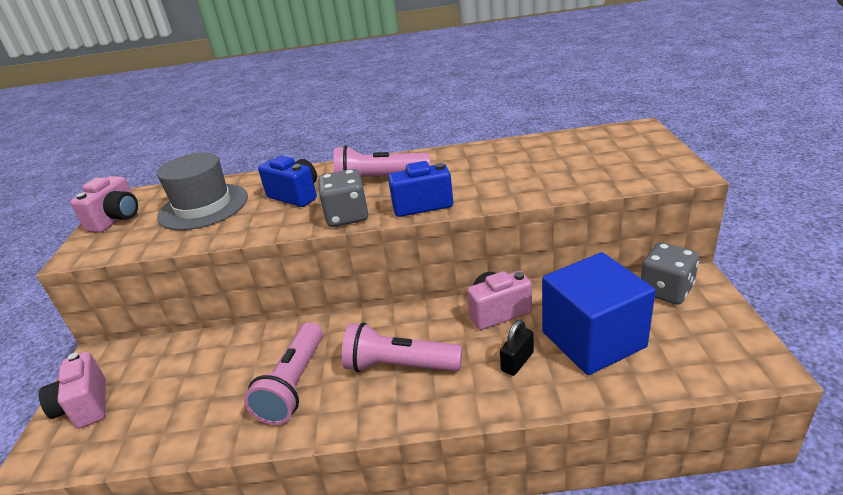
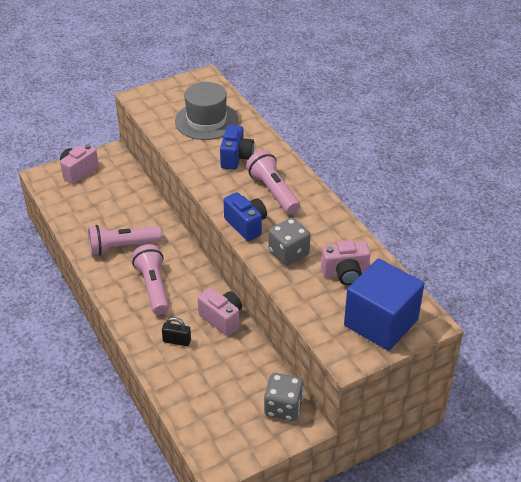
camera: 60 degrees right, 10 degrees up
(117, 219) = (178, 90): pink camera -> pink camera (345, 274)
(347, 216) = (218, 194): grey dice -> grey dice (288, 253)
(593, 339) = (212, 374): blue cube -> blue cube (381, 322)

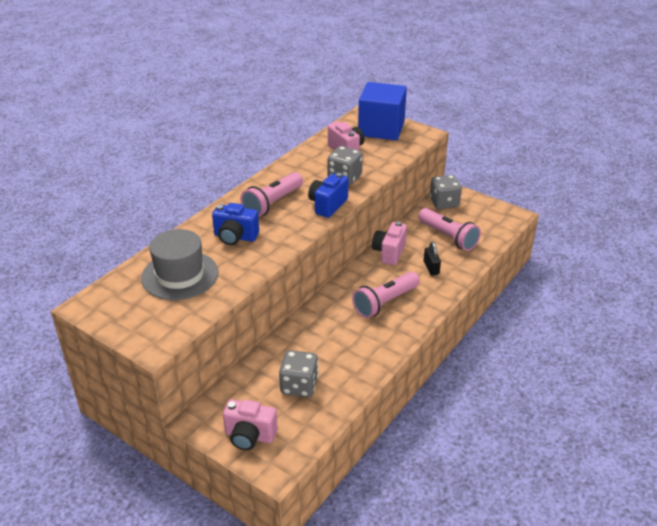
camera: 115 degrees left, 5 degrees down
(102, 206) = (299, 385): none -> grey dice
(122, 247) = (349, 343): pink flashlight -> pink flashlight (448, 237)
(236, 158) = (235, 237): blue camera -> blue camera turned 150 degrees counterclockwise

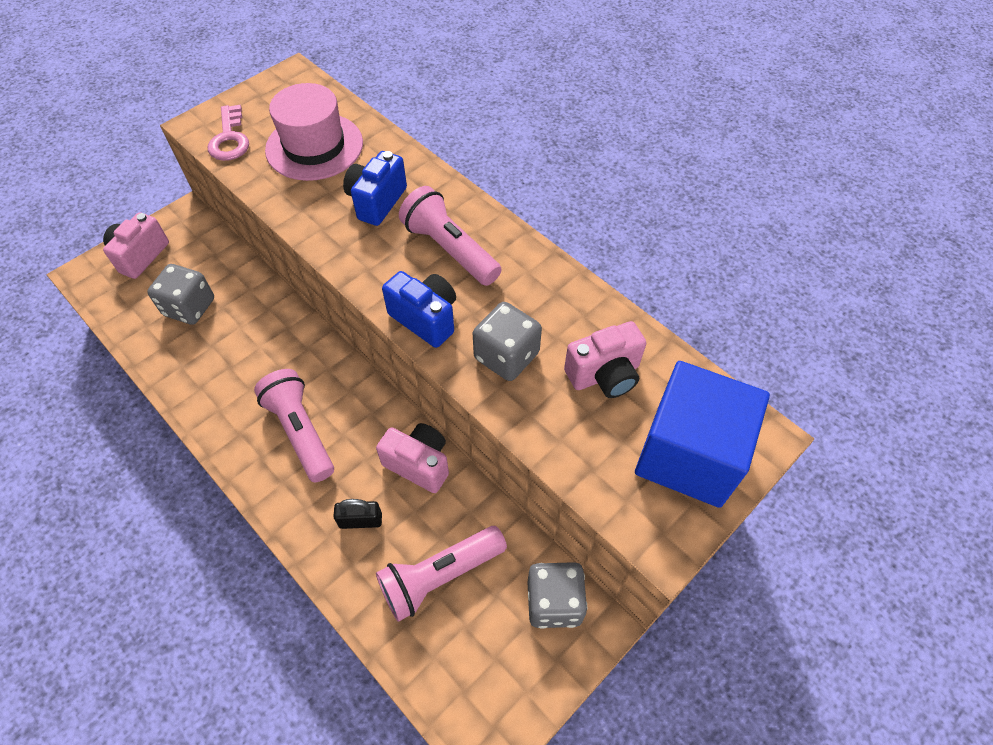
camera: 100 degrees right, 20 degrees up
(172, 322) = (230, 139): none -> pink key
(180, 275) = (314, 146): grey hat -> pink hat

